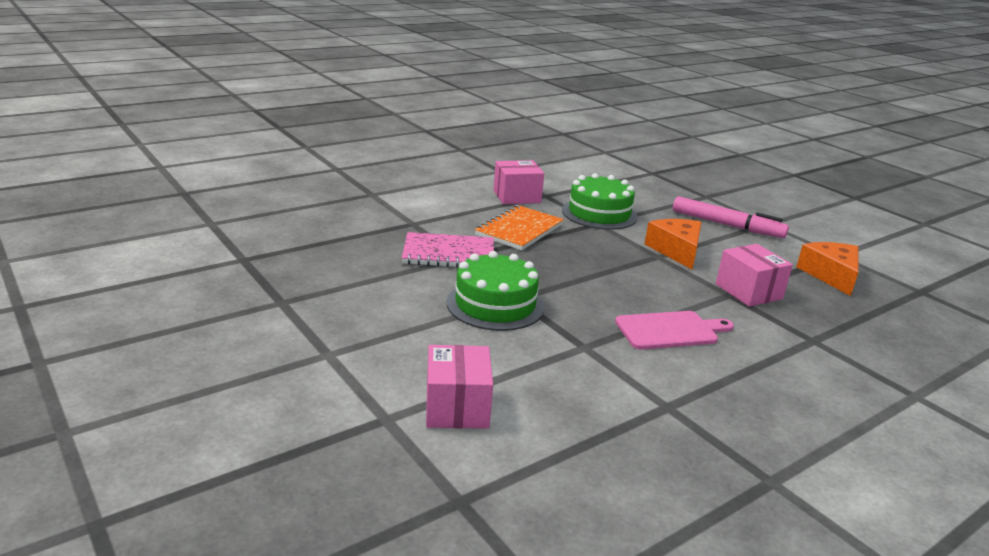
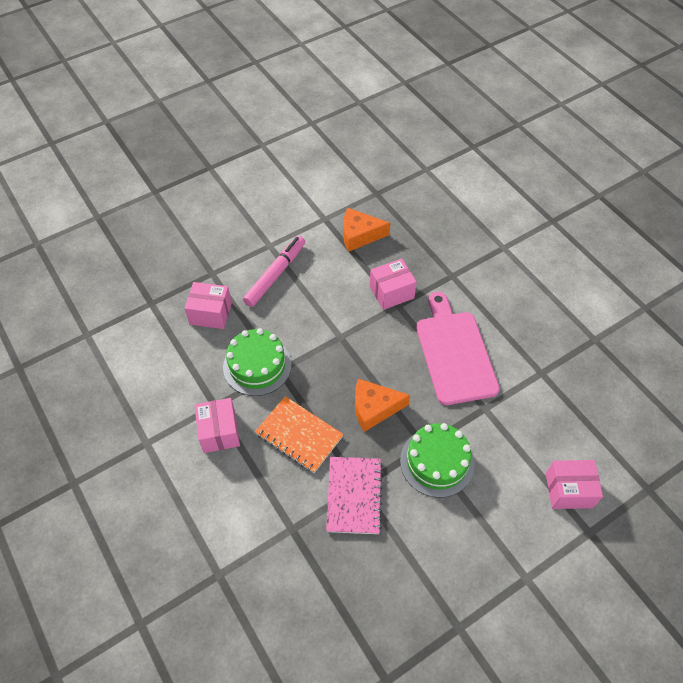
camera: 85 degrees left, 30 degrees up
(654, 195) = (210, 313): none -> pink box
(670, 330) = (454, 353): pink cutting board -> pink cutting board, size x1.61
(676, 251) = (329, 322): orange cheese -> orange cheese (374, 408)

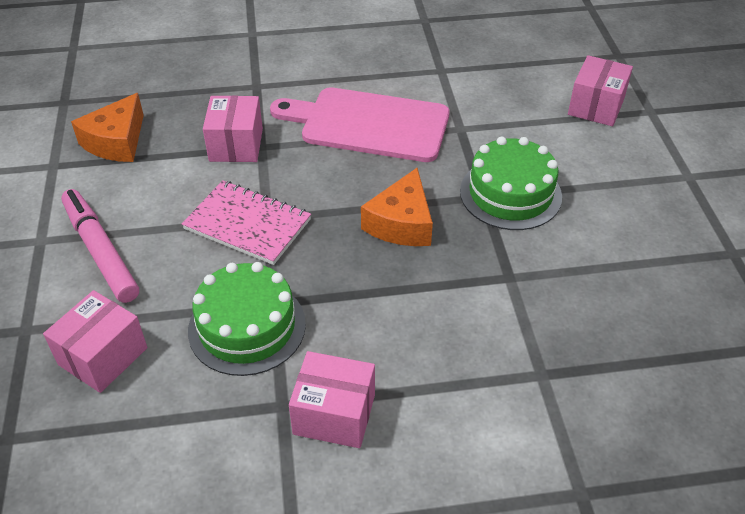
camera: 65 degrees left, 10 degrees down
(299, 435) = (397, 316): orange notebook -> none
(354, 496) = (521, 288): pink notebook -> pink notebook (247, 224)

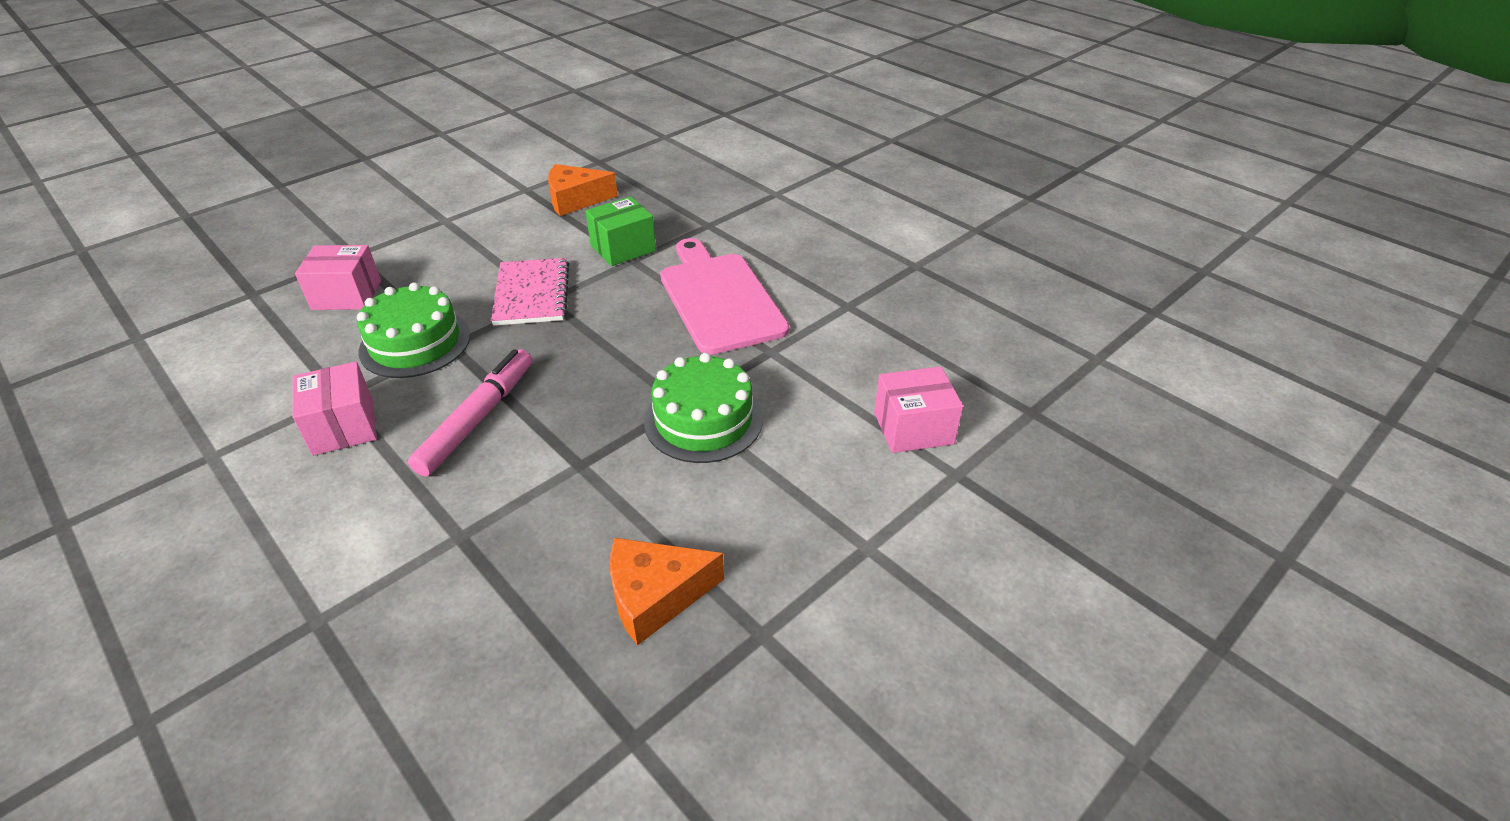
camera: 55 degrees right, 5 degrees down
(101, 251) = (451, 247): pink marker -> pink marker (478, 419)
(236, 145) = (623, 248): pink box -> green box
(401, 223) = (601, 370): orange cheese -> orange cheese (655, 596)

